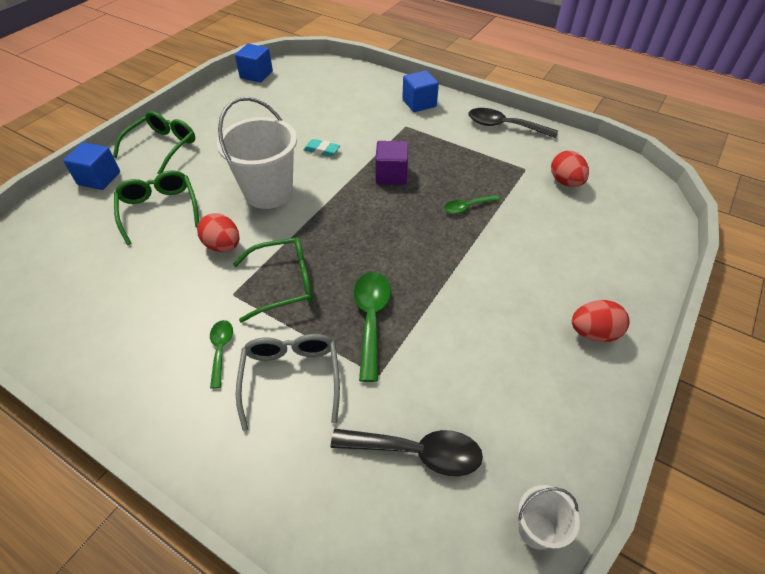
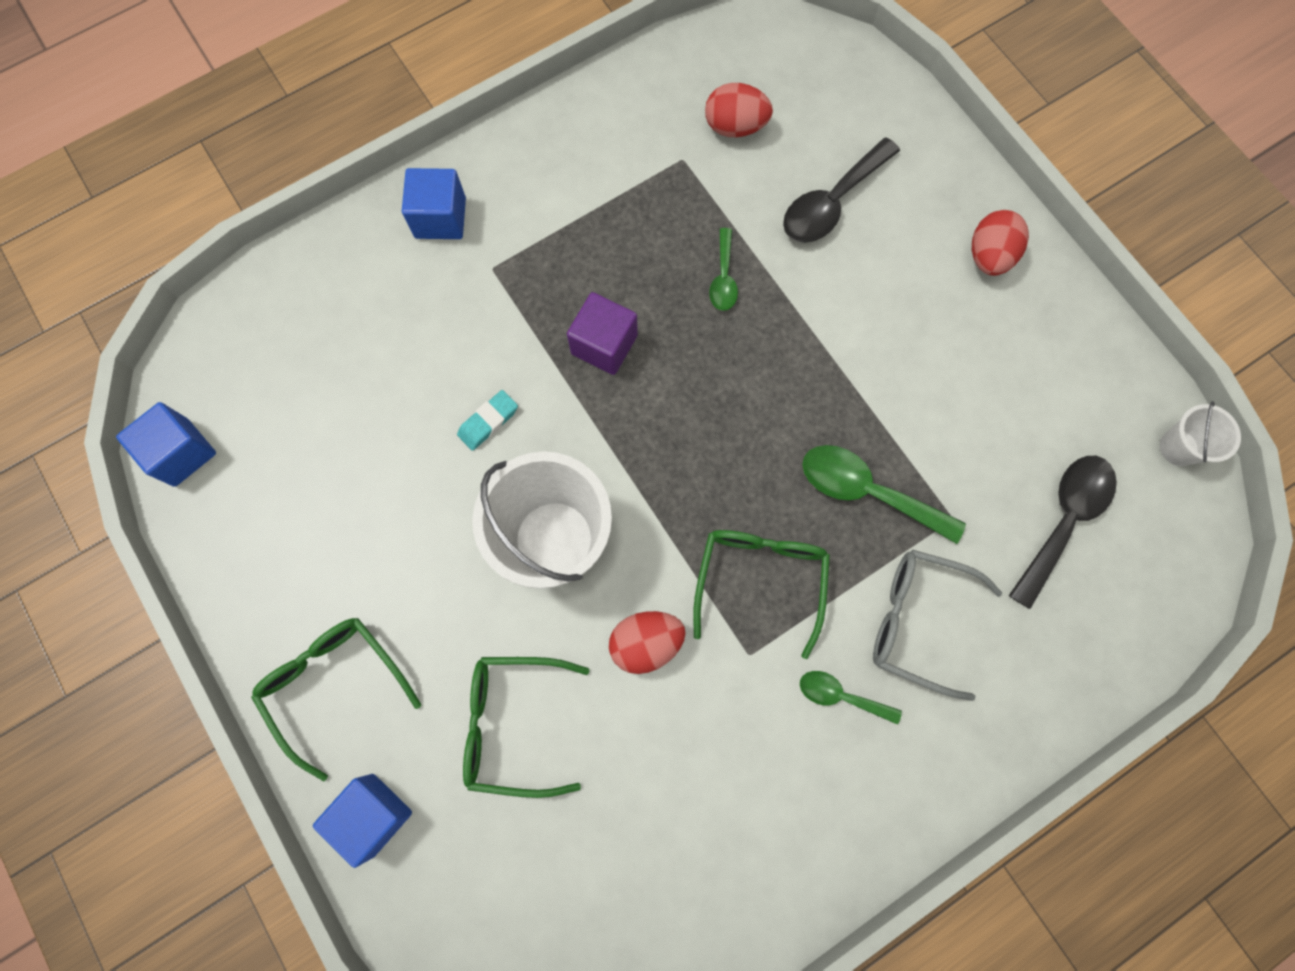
camera: 65 degrees left, 25 degrees up
(504, 126) = (571, 129): black spoon -> black spoon (832, 202)

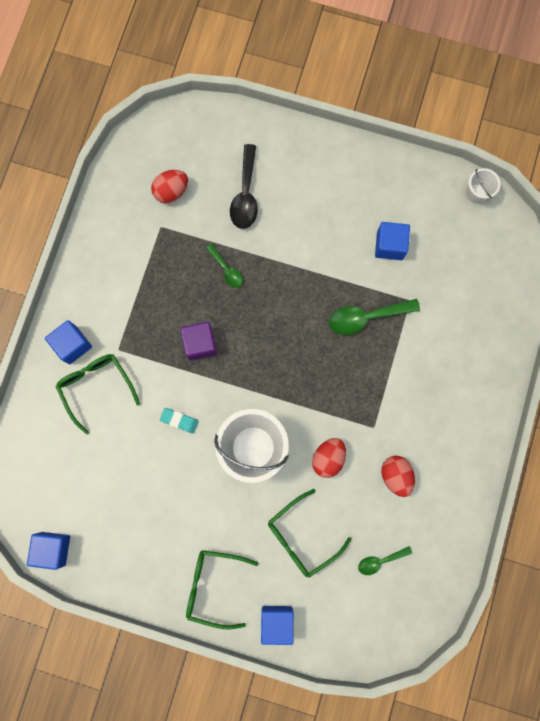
camera: 40 degrees left, 5 degrees up
(488, 422) = (179, 420): turquoise eraser -> turquoise eraser turned 75 degrees counterclockwise
(760, 580) = (352, 392): green glasses -> green glasses (96, 387)
(841, 696) = (423, 413): green spoon -> green spoon (380, 560)
(918, 621) = (429, 356): grey glasses -> none
(984, 420) = (389, 245): none -> blue cube
(988, 256) = (334, 167): red egg -> red egg (395, 475)
(1063, 521) = (454, 264): black spoon -> none

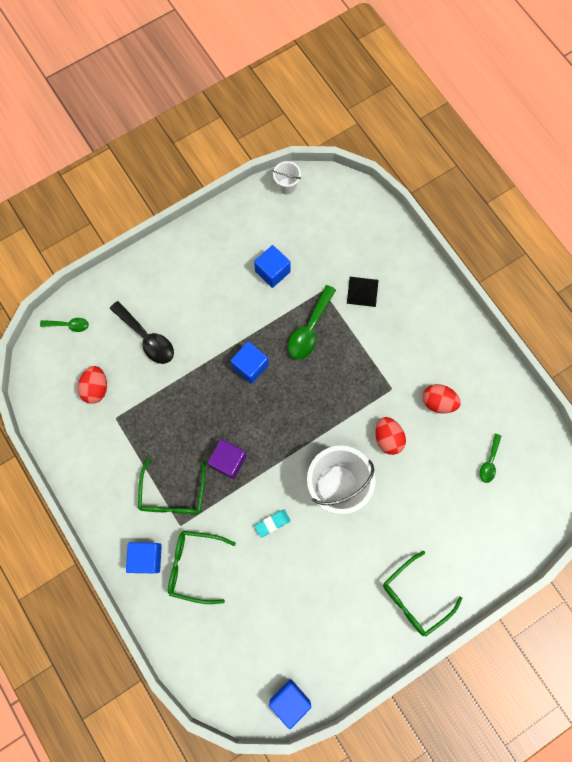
camera: 50 degrees left, 5 degrees down
(227, 270) = (190, 397): green spoon -> green spoon (68, 325)
(277, 621) = (476, 572): blue cube -> blue cube (250, 366)
(302, 537) = (429, 503): green glasses -> green glasses (173, 494)
(438, 334) = (362, 291): none -> black pyramid

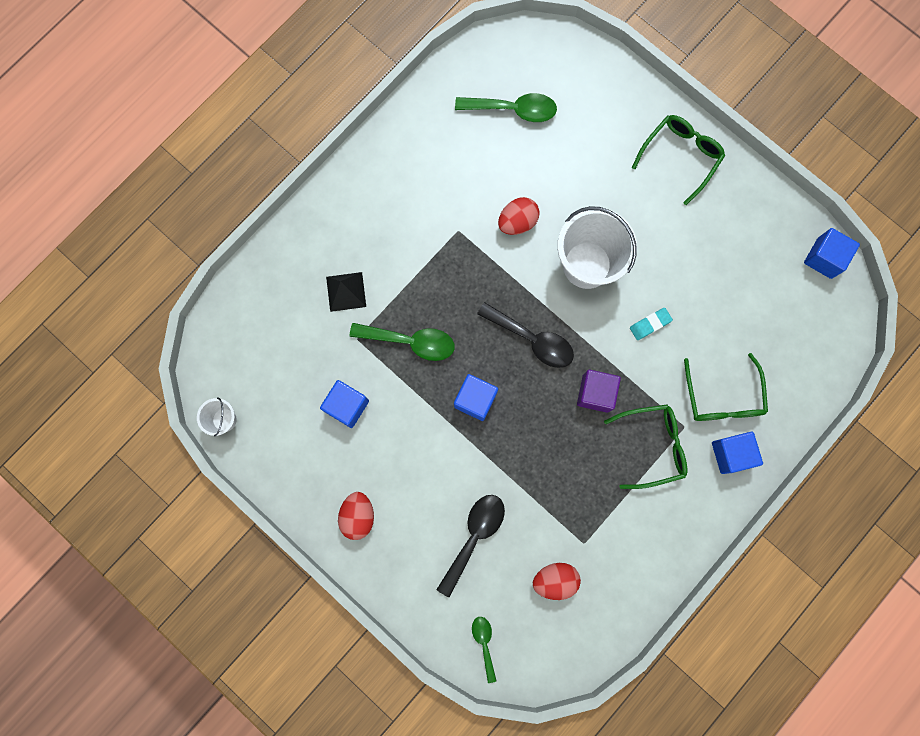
camera: 105 degrees left, 5 degrees up
(272, 523) = (650, 324): turquoise eraser -> turquoise eraser turned 75 degrees counterclockwise
(286, 423) = (532, 339): none -> black spoon
(415, 597) = (680, 157): green glasses -> green glasses turned 90 degrees counterclockwise
(438, 402) = (460, 177): red egg -> red egg (358, 516)
(489, 462) = (513, 110): green spoon -> green spoon, size x1.73

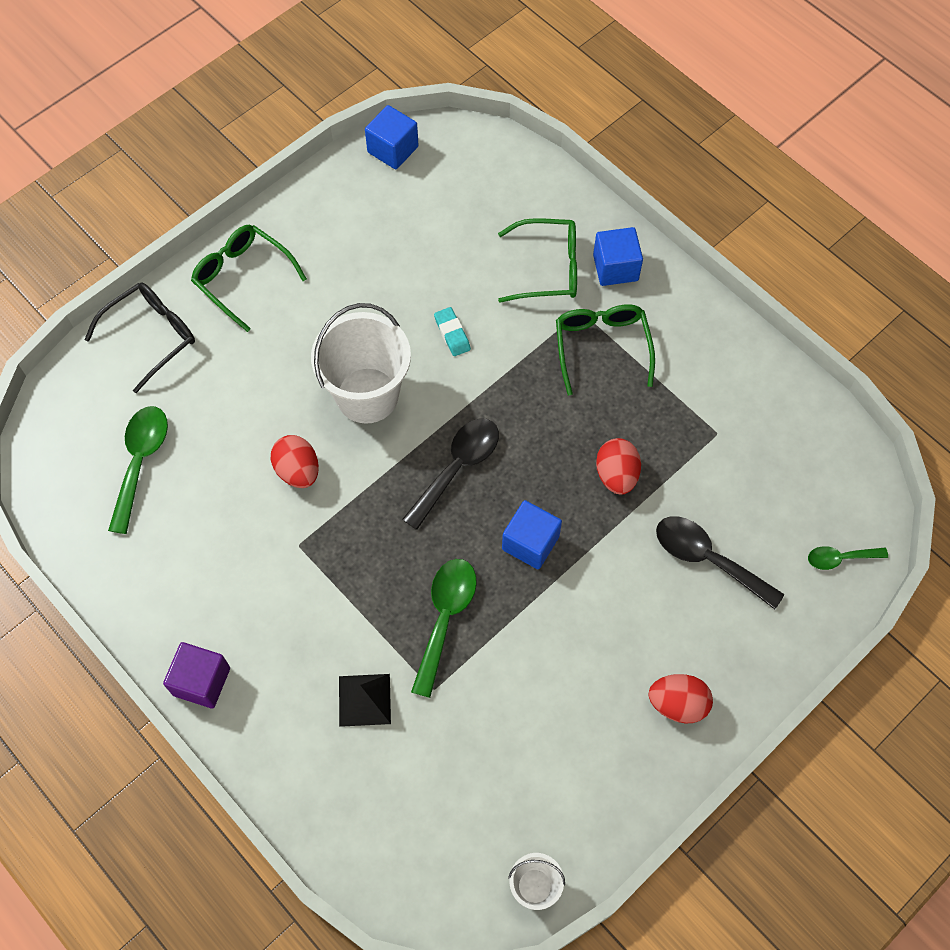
camera: 85 degrees left, 15 degrees down
(347, 406) = (527, 709): blue cube -> none
(555, 580) = (761, 470): red egg -> red egg (616, 475)
(595, 393) = (533, 402): purple cube -> purple cube (201, 681)
(619, 98) = (151, 336): none -> black glasses

